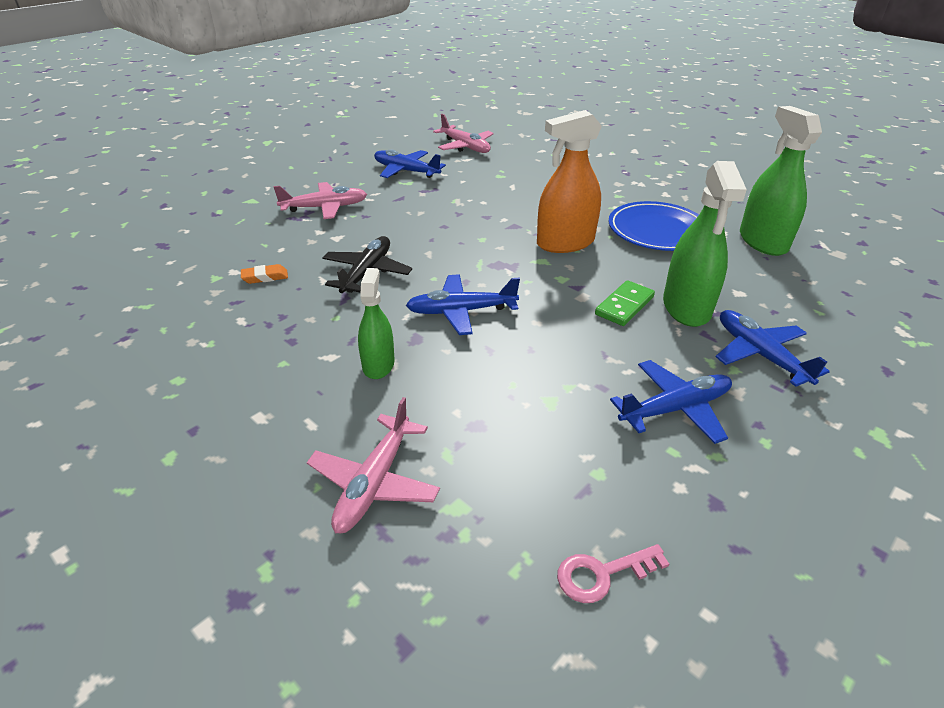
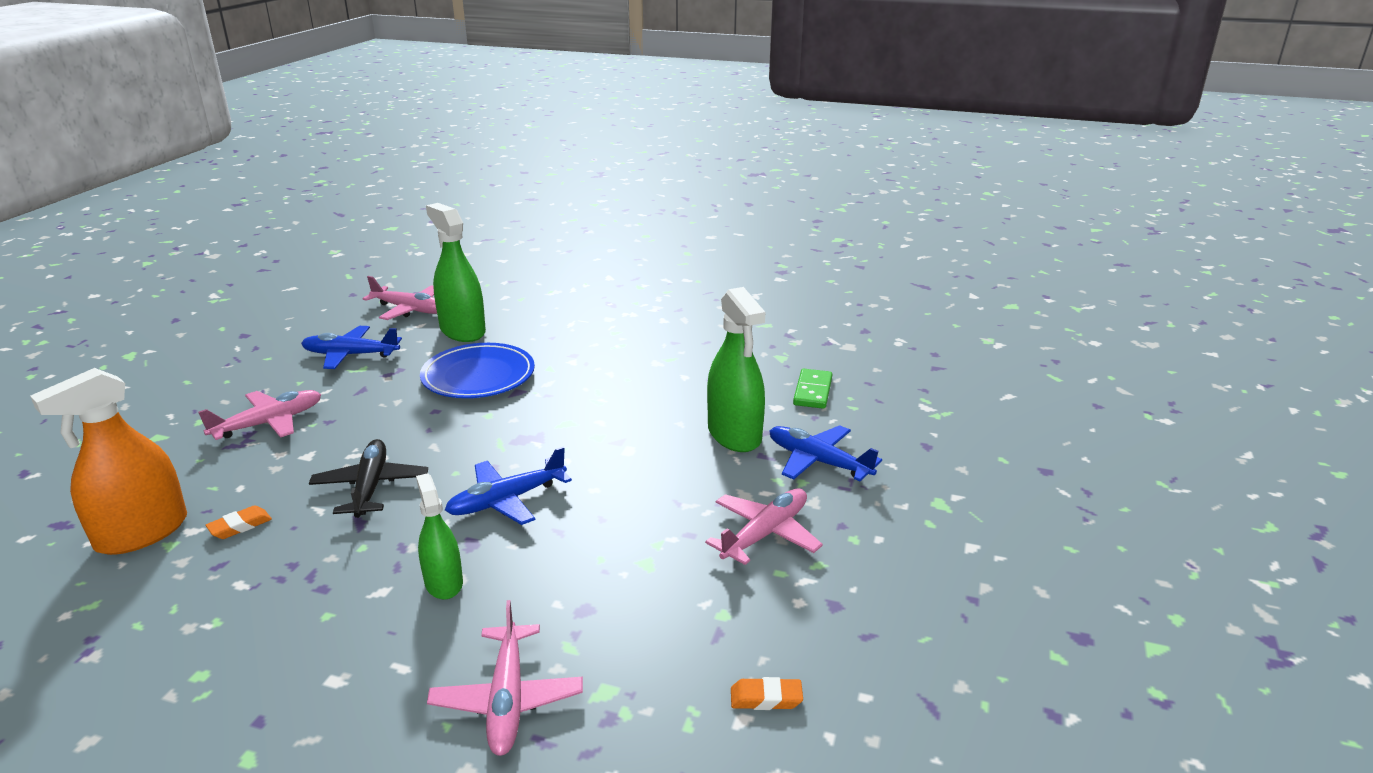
camera: 25 degrees left, 10 degrees down
(565, 243) = (583, 397): orange spray bottle -> orange spray bottle (142, 533)
(602, 574) = (766, 698): pink key -> orange eraser
(624, 306) = (674, 448): green domino -> green domino (813, 391)
(657, 231) = (672, 362): blue plate -> blue plate (478, 376)
(674, 409) = (765, 534): blue plane -> pink plane
(763, 241) = (777, 350): green spray bottle -> green spray bottle (462, 331)

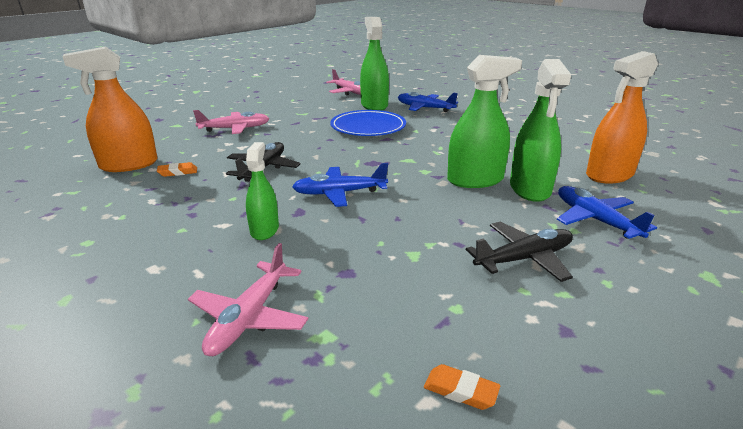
camera: 25 degrees right, 0 degrees up
(351, 355) = (303, 107): blue plane -> blue plane (425, 108)
(666, 436) = (475, 180): none -> green spray bottle
(765, 534) = (523, 259): pink plane -> black plane
(813, 391) = (609, 175): green domino -> orange spray bottle

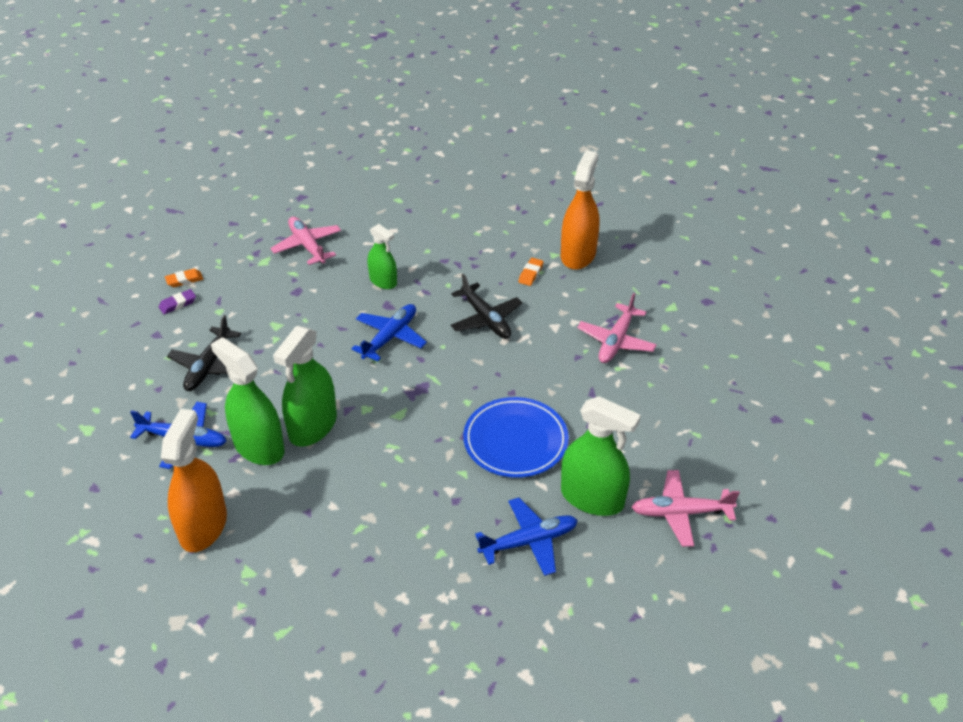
camera: 130 degrees right, 15 degrees up
(503, 355) = (178, 304): none -> purple eraser

